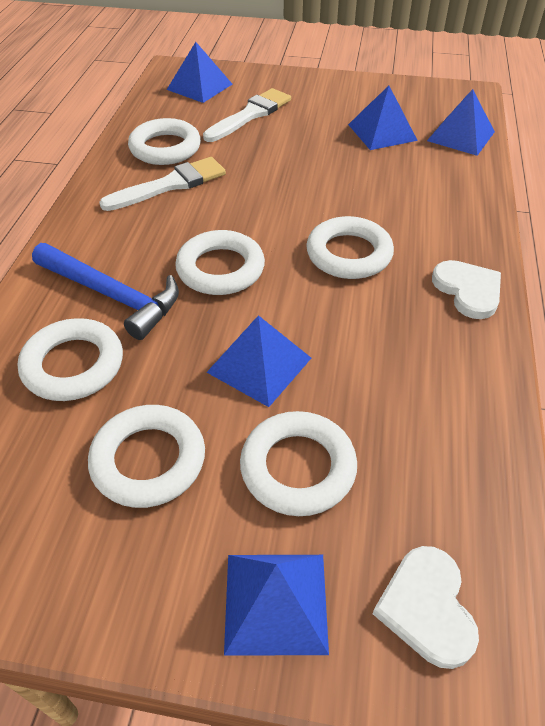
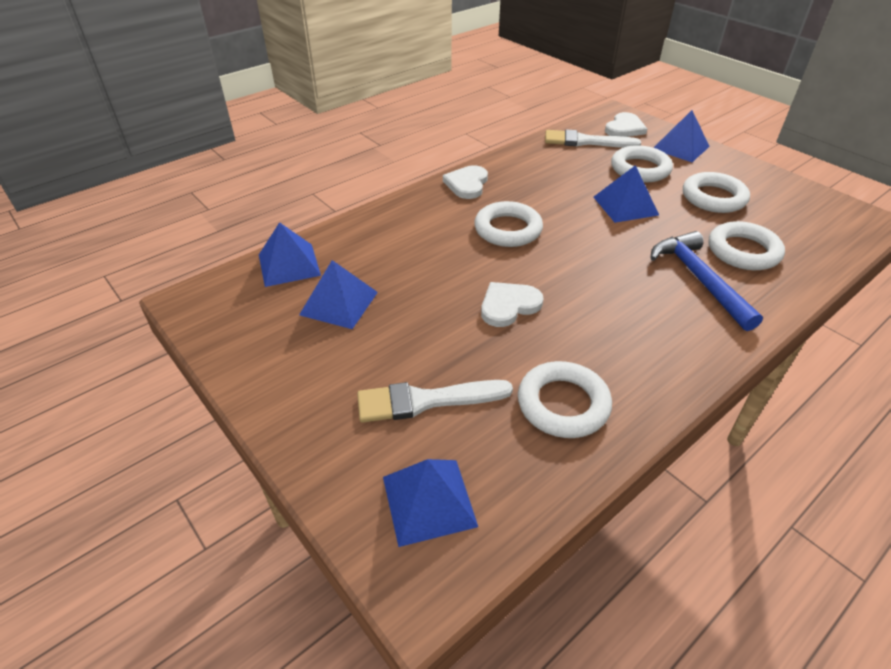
camera: 140 degrees left, 5 degrees down
(170, 185) = (592, 351): white brush -> white brush (585, 141)
(220, 269) = (605, 261): white ring -> none
(264, 186) = (508, 305): none -> white heart

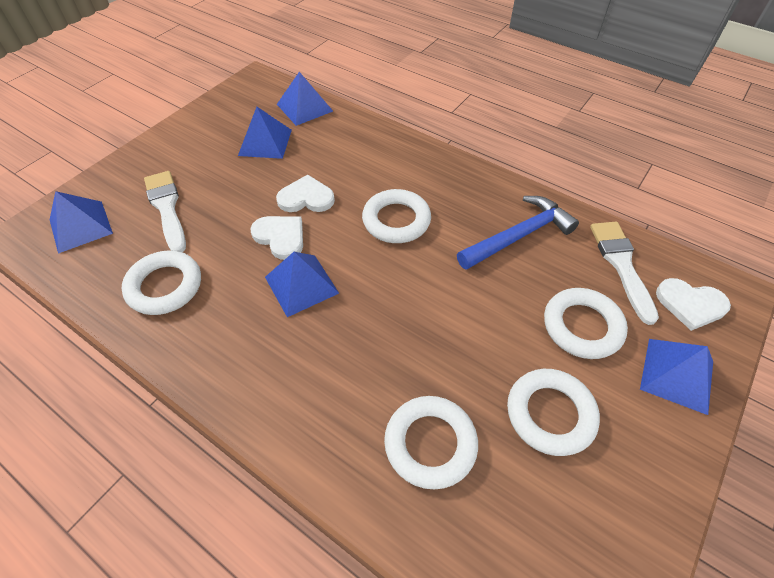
camera: 75 degrees right, 10 degrees up
(467, 184) = (465, 179): white heart -> white heart (306, 198)
(625, 205) = (484, 314): blue pyramid -> blue pyramid (301, 285)
(699, 279) = (357, 390): blue hammer -> blue hammer (519, 236)

